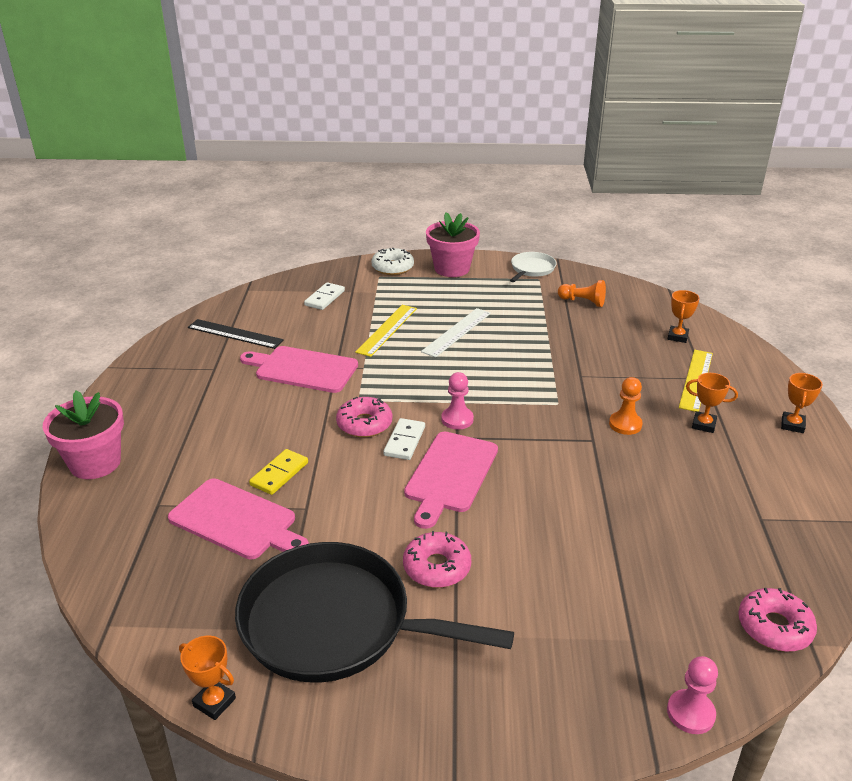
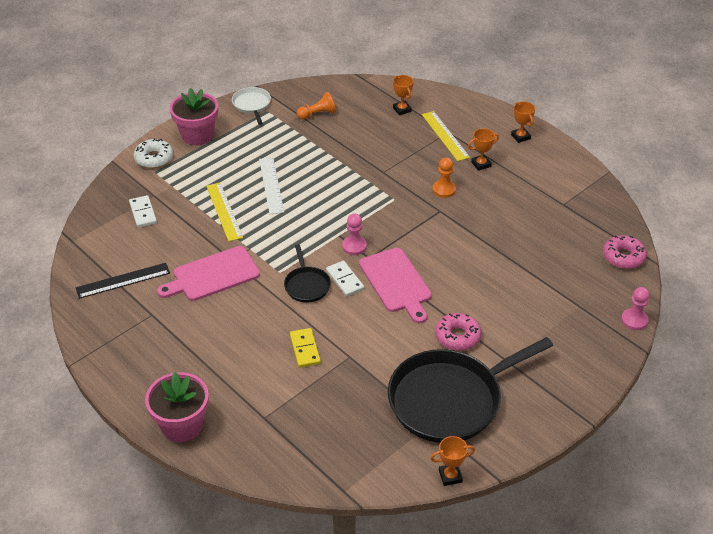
camera: 45 degrees left, 10 degrees up
(236, 521) = (323, 391): pink cutting board -> none
(364, 424) = (307, 285): pink donut -> black pan

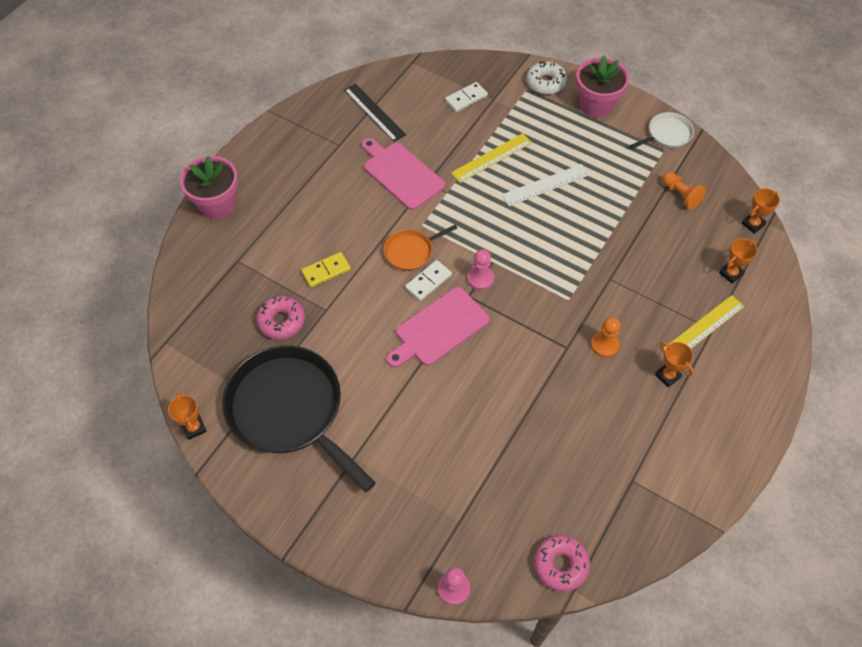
camera: 75 degrees right, 15 degrees up
(307, 285) = (411, 251): black pan -> orange pan
(457, 337) = (377, 401): pink donut -> pink donut (281, 321)
(520, 137) = (742, 412): orange trophy -> orange trophy (753, 224)

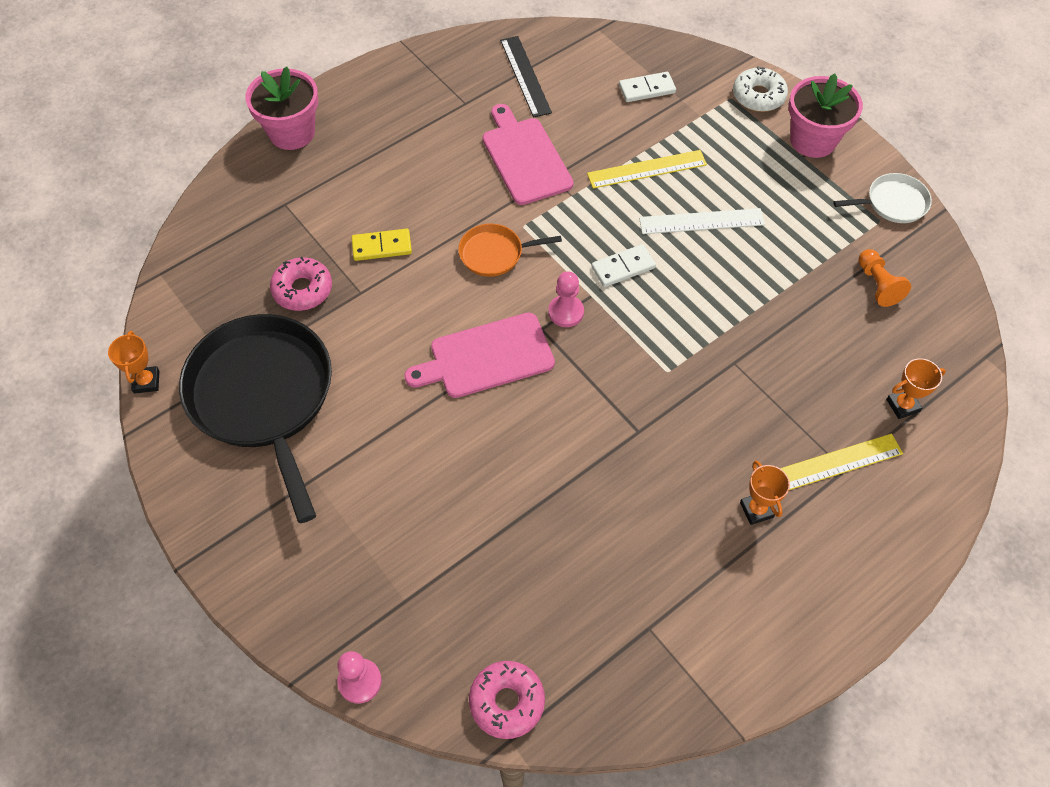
camera: 20 degrees right, 0 degrees up
(428, 282) = (499, 296): white domino -> white domino (623, 267)
(604, 345) = (689, 443): orange pawn -> none
(753, 224) = (962, 351): orange trophy -> none

